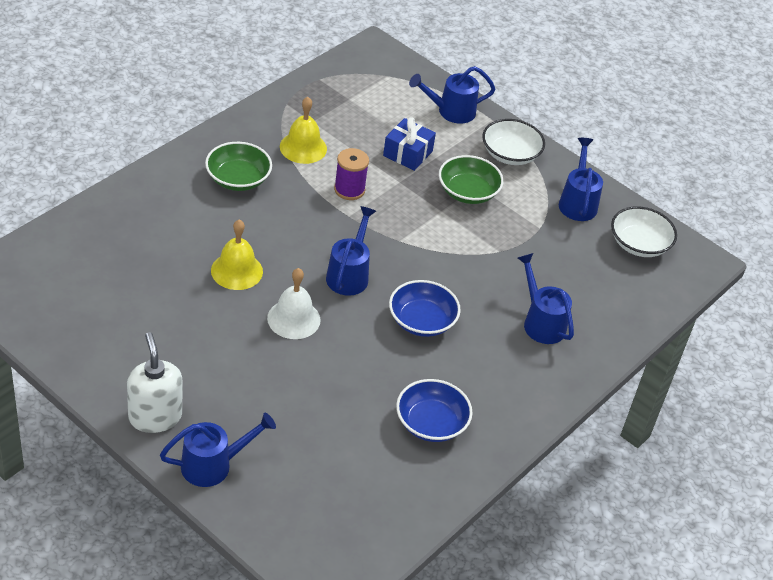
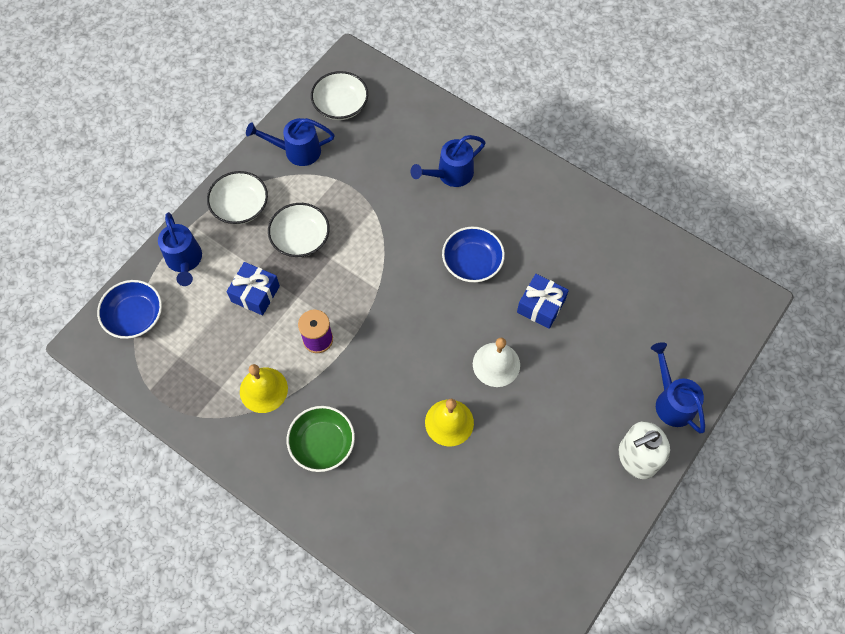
camera: 90 degrees left, 20 degrees up
(349, 274) = (430, 326): blue watering can -> none
(357, 370) = (541, 306): none -> blue gift
(431, 423) = (580, 246): blue bowl -> blue bowl (135, 316)
(468, 192) = (300, 238): green bowl -> white bowl

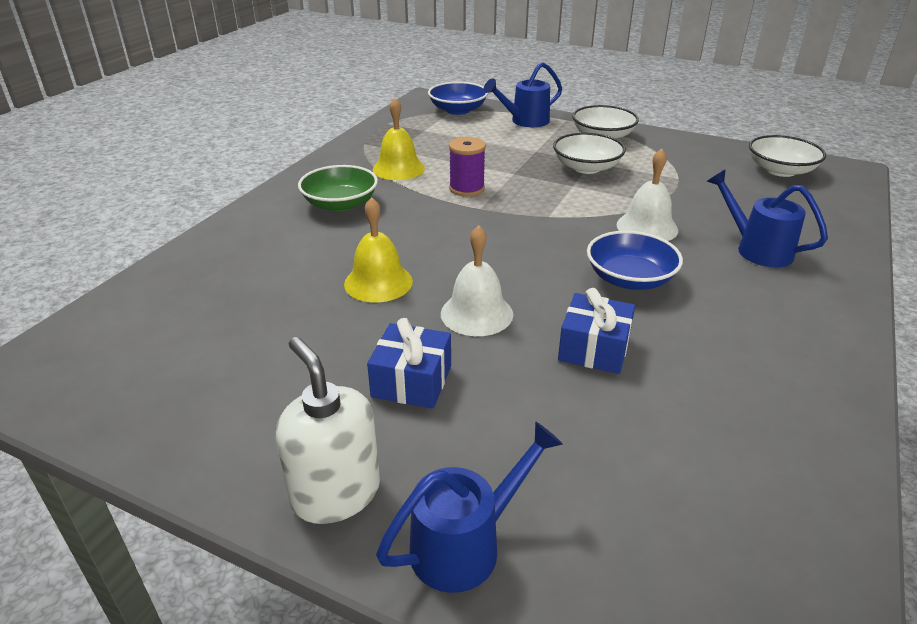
camera: 80 degrees right, 30 degrees down
(255, 294) = (506, 153): blue gift -> blue gift (411, 381)
(296, 151) = (694, 154): blue watering can -> none
(408, 229) = (647, 227): none -> white bell

